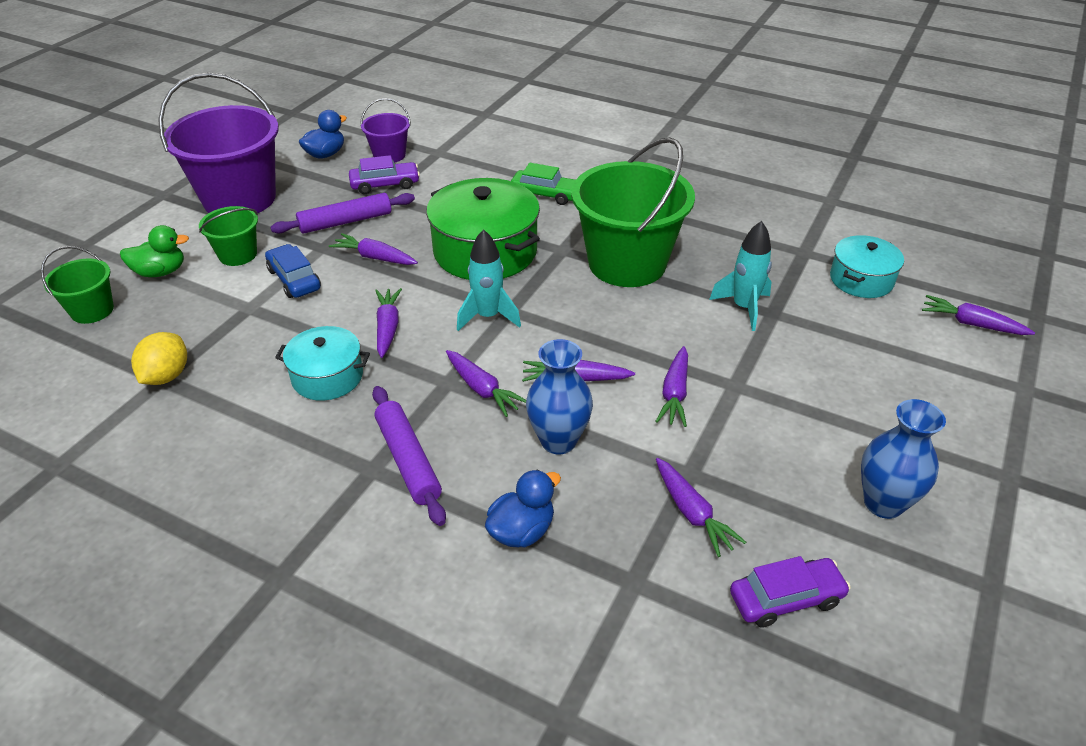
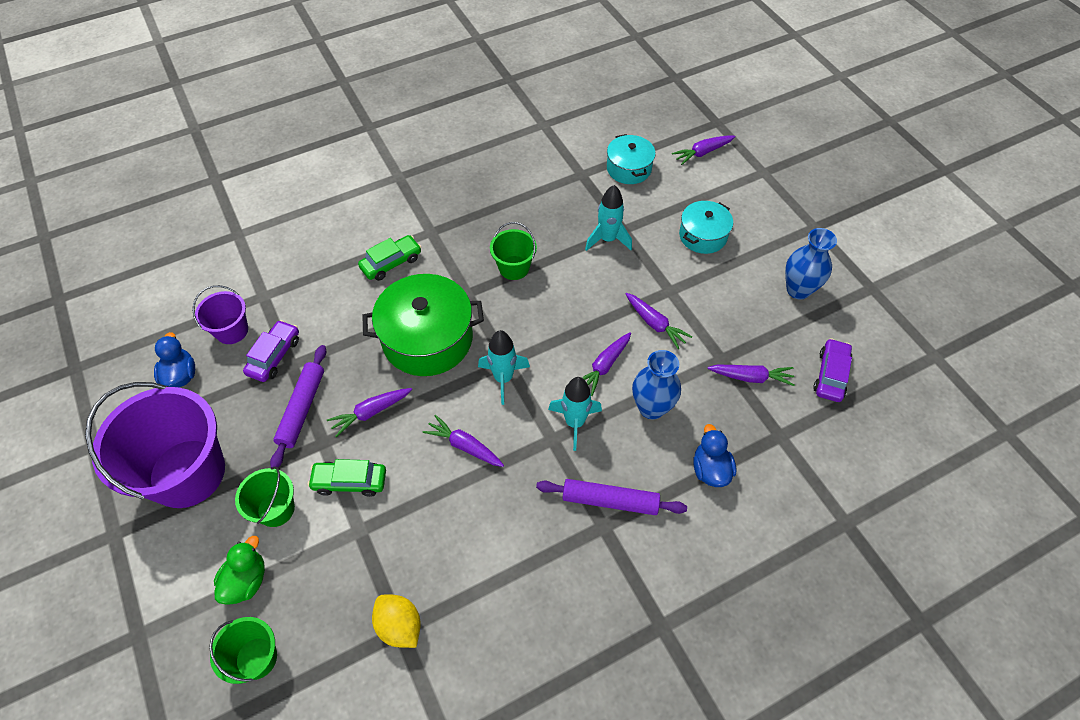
camera: 55 degrees left, 15 degrees up
(294, 279) = (350, 481): blue car -> green car
(327, 377) = (489, 511): turquoise pot -> turquoise pot (703, 236)
(482, 389) = (574, 423): purple carrot -> turquoise rocket
(627, 263) = (514, 268): green bucket -> green bucket, size x0.49

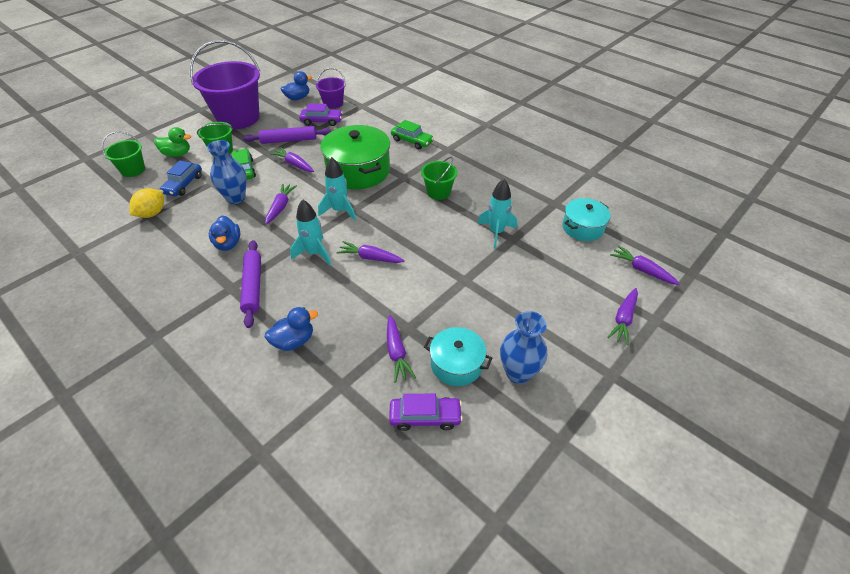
camera: 70 degrees right, 10 degrees down
(344, 574) = (183, 184): none -> blue car
(516, 522) = (228, 244): none -> blue duck
(651, 408) = (341, 292): blue vase -> blue vase (236, 198)
(655, 324) = (425, 278): purple carrot -> purple carrot (623, 319)
(703, 236) = (539, 289): turquoise pot -> turquoise pot (456, 364)

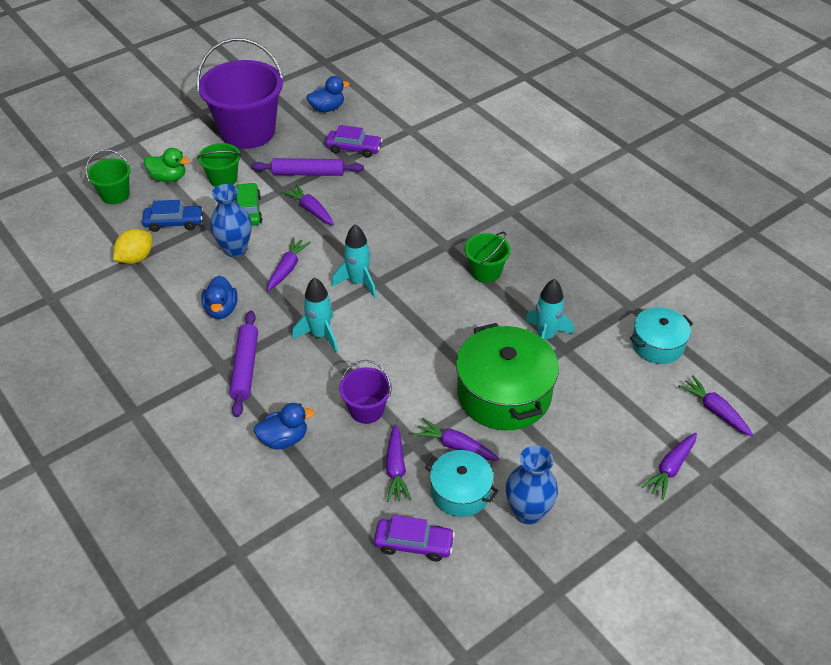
camera: 10 degrees right, 0 degrees up
(183, 184) = (174, 223): blue car -> blue car turned 120 degrees counterclockwise
(333, 103) = (372, 122): purple bucket -> purple bucket (366, 410)
(358, 171) = (390, 229): green pot -> green pot (504, 394)
(370, 258) = (385, 350): purple carrot -> purple carrot (455, 446)
(412, 141) = (466, 192): green car -> none

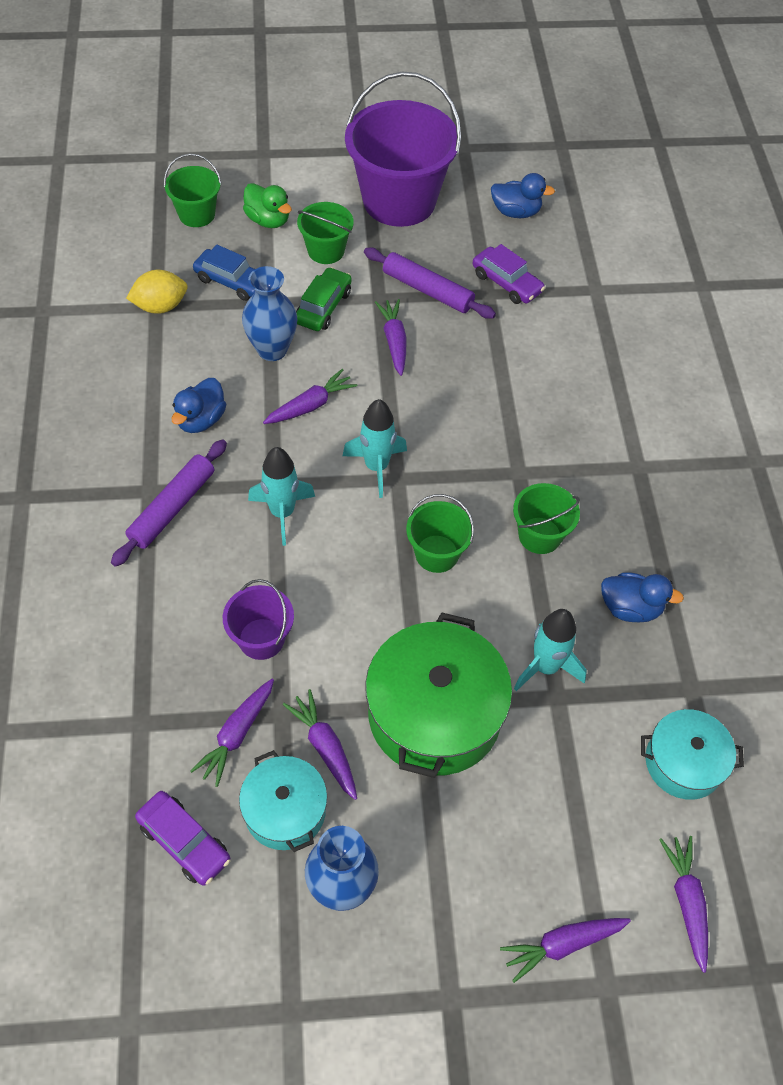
camera: 30 degrees right, 10 degrees up
(284, 439) = (147, 621): blue duck -> blue duck (630, 608)
(434, 310) = (436, 554): none -> green bucket

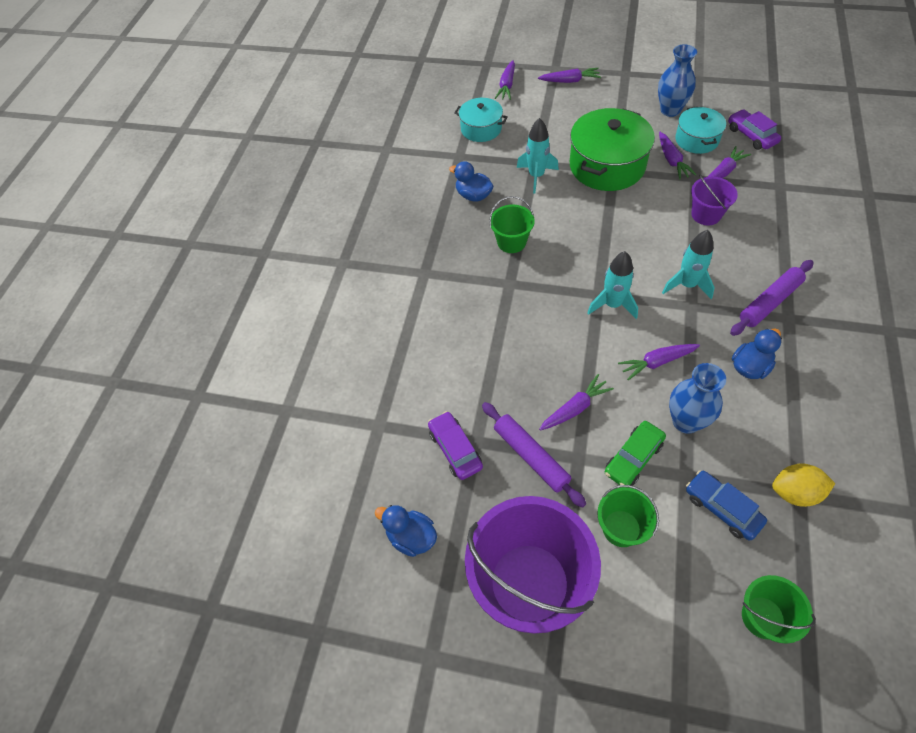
camera: 155 degrees left, 0 degrees up
(268, 220) = (680, 588): green duck -> none
(394, 341) = (575, 408): purple carrot -> purple carrot turned 135 degrees counterclockwise
(436, 554) = (583, 242): green bucket -> none

